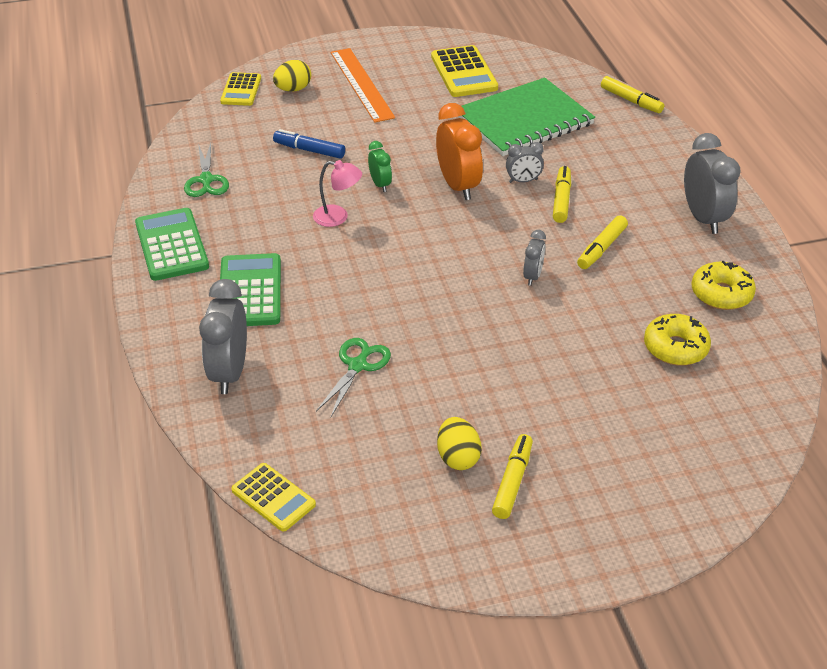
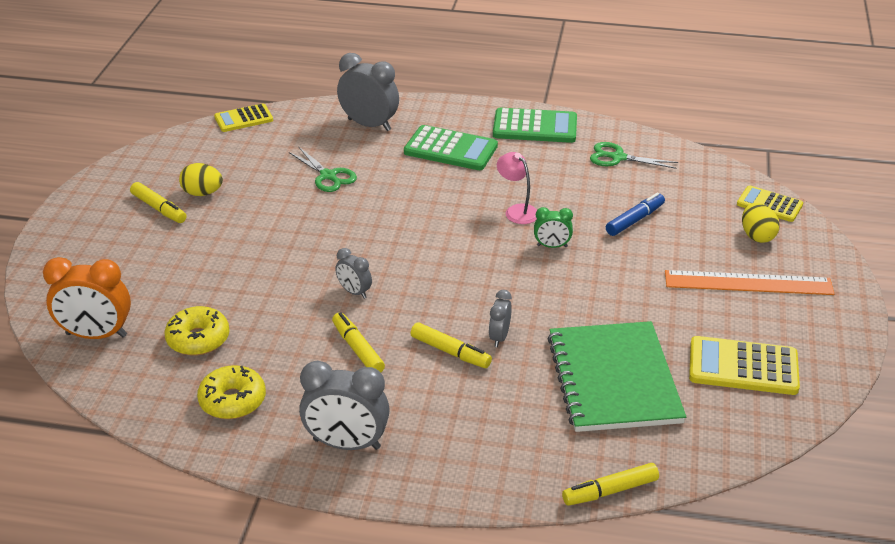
camera: 115 degrees right, 5 degrees down
(338, 217) = (517, 211): pink lamp -> pink lamp turned 105 degrees clockwise
(458, 186) = (519, 292): orange clock -> orange clock (96, 335)

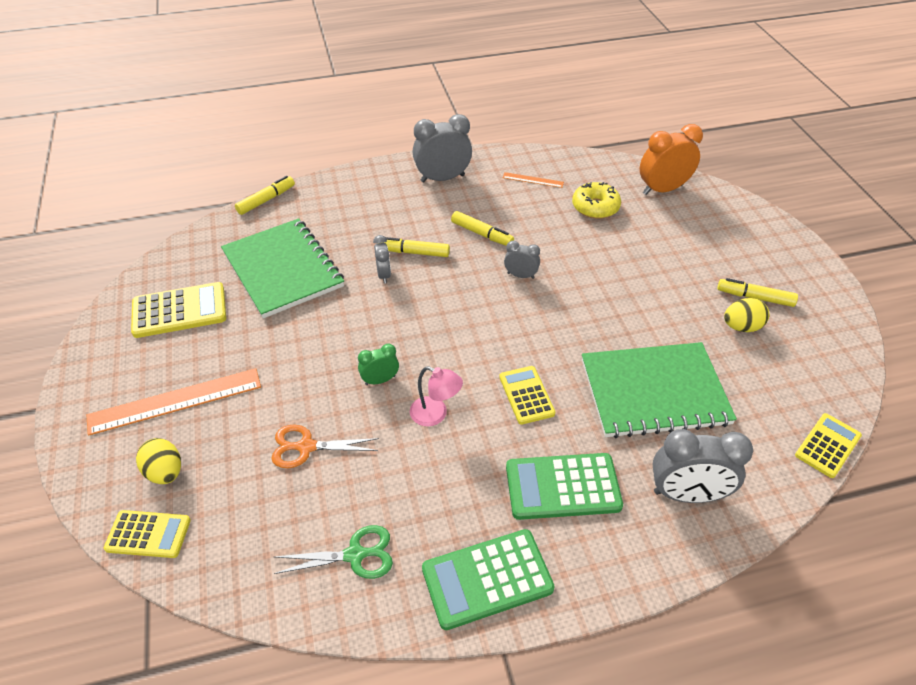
camera: 155 degrees right, 10 degrees up
(232, 400) = (533, 180): yellow donut -> orange ruler
(328, 176) = (654, 392): green scissors -> green notebook
(432, 202) = (526, 395): none -> yellow calculator
(635, 220) = (306, 447): blue marker -> orange scissors

